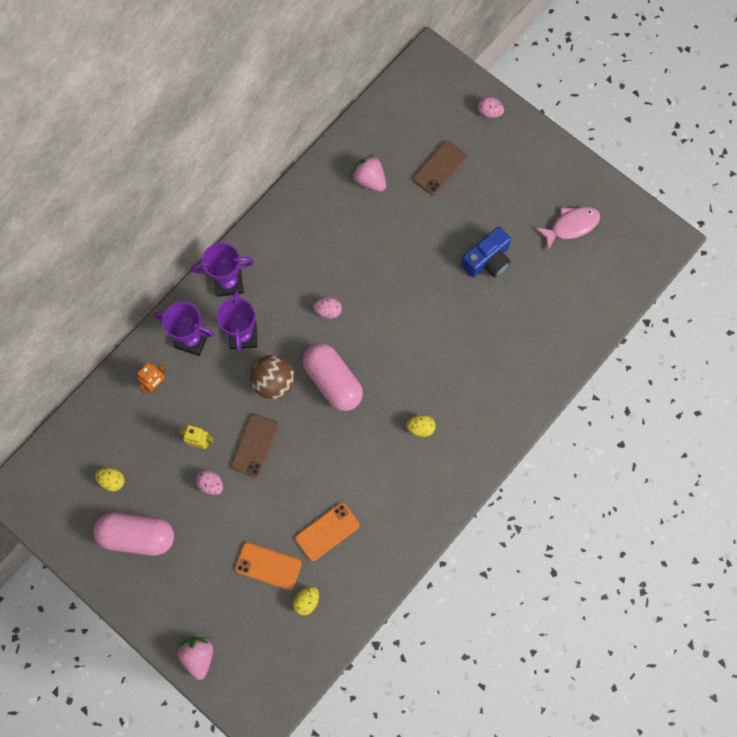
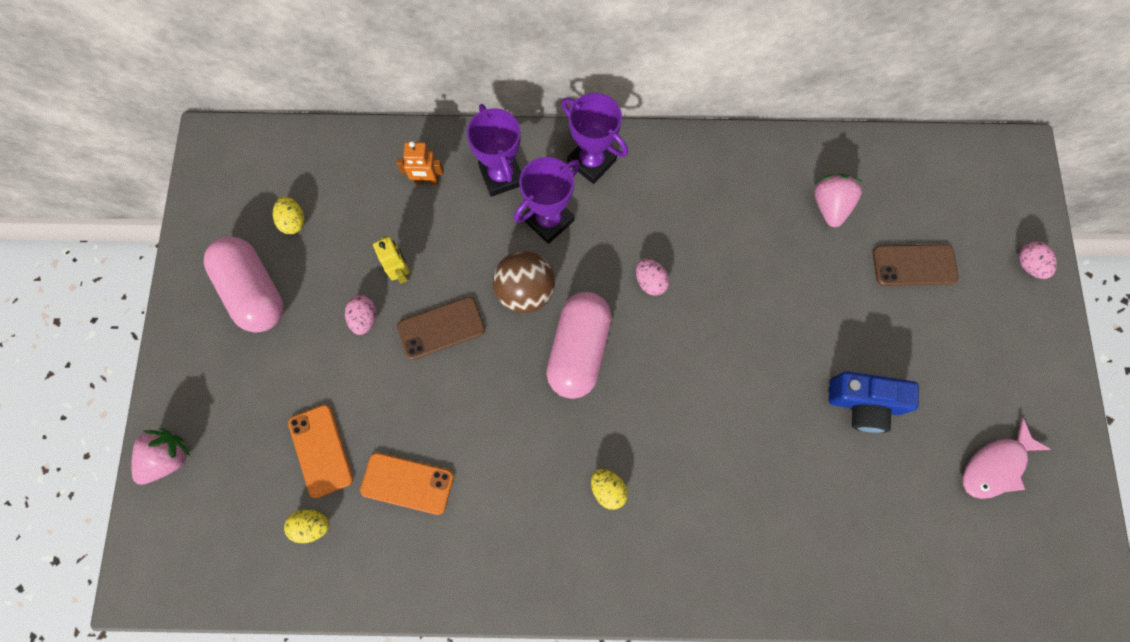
camera: 50 degrees right, 0 degrees up
(571, 226) = (995, 466): pink fish -> pink fish turned 120 degrees clockwise

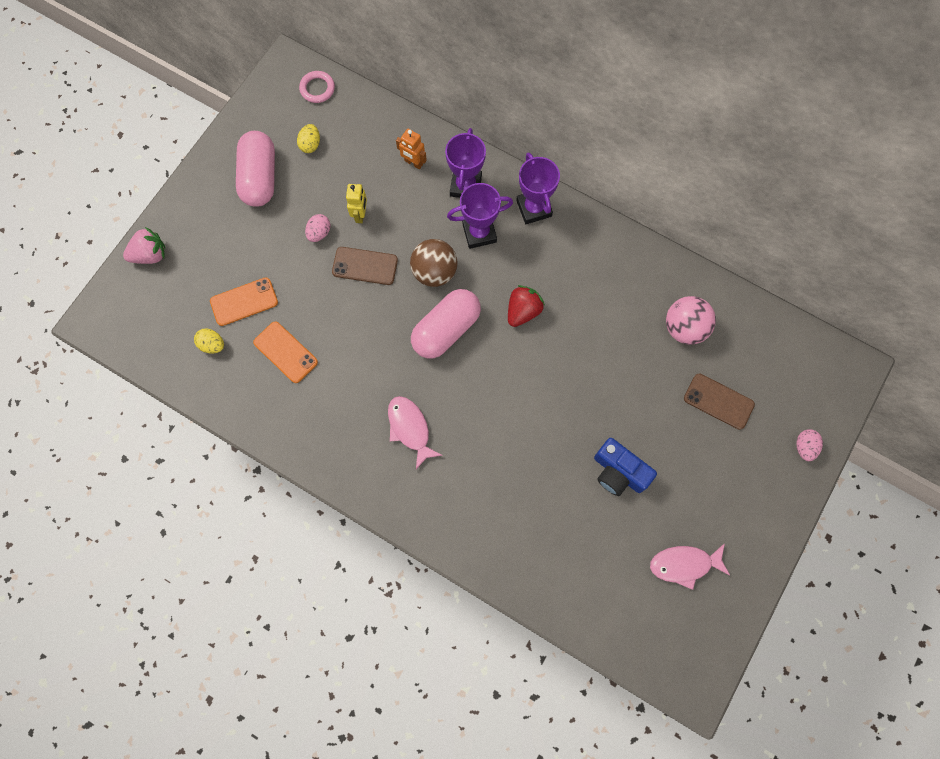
camera: 30 degrees right, 0 degrees up
(264, 153) = (317, 88): none -> pink ring
(321, 450) = (244, 302): orange phone -> orange phone turned 60 degrees clockwise
(607, 489) = (410, 428): yellow egg -> pink fish
(650, 281) = (523, 311): pink egg -> red strawberry
(829, 206) = (684, 328): pink strawberry -> pink ball

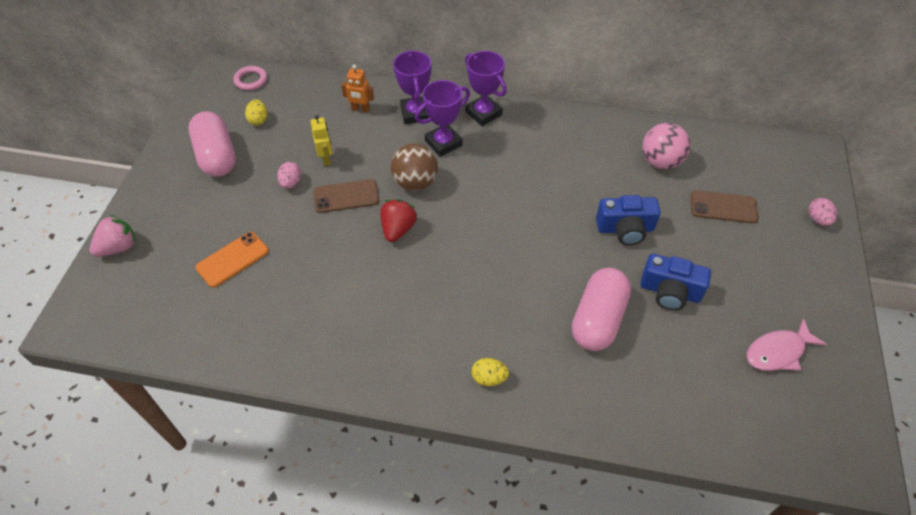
camera: 20 degrees left, 20 degrees down
(212, 345) = (210, 307): yellow egg -> yellow egg (489, 378)
(285, 352) = (291, 290): orange phone -> none
(410, 428) = (448, 319): pink fish -> none
(446, 330) = (447, 224): pink capsule -> pink capsule (598, 319)
(523, 311) = (512, 189): red strawberry -> red strawberry (398, 229)
(610, 392) = (625, 229): none -> blue camera

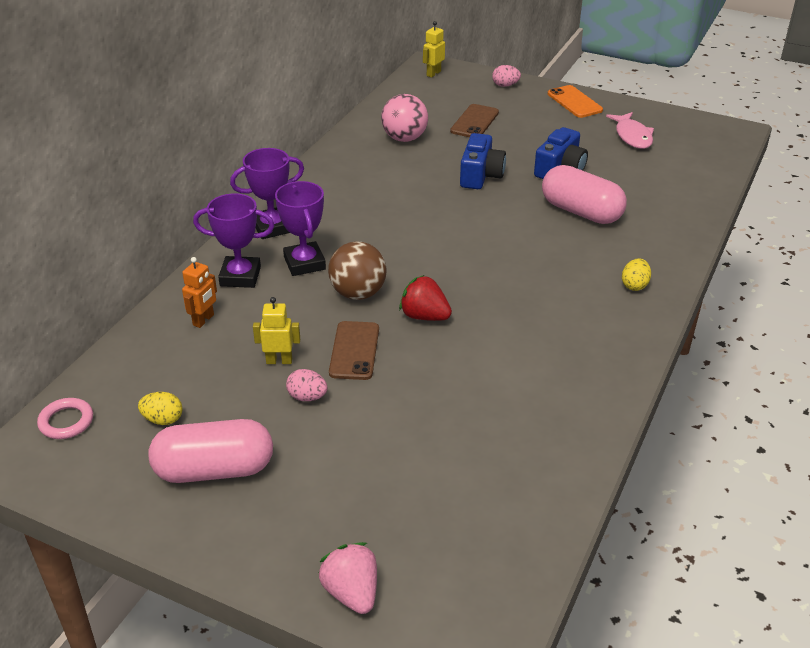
camera: 75 degrees left, 15 degrees down
(232, 259) = (420, 464): orange phone -> orange phone (574, 102)
(801, 157) = (433, 73): none -> yellow robot

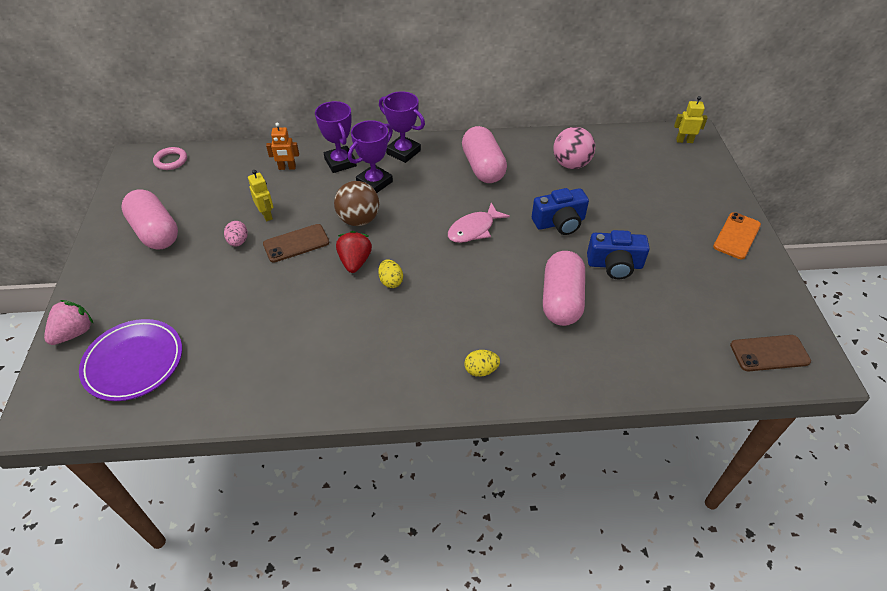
camera: 60 degrees right, 10 degrees up
(163, 420) = (189, 193): yellow egg -> yellow egg (391, 281)
(355, 187) = (483, 167): none -> pink capsule
(450, 539) = (134, 362): none -> purple plate
(474, 122) = (635, 190): brown phone -> brown phone (769, 353)
(505, 85) = (714, 185): pink egg -> none
(632, 136) = (720, 293): pink fish -> pink fish (474, 229)

